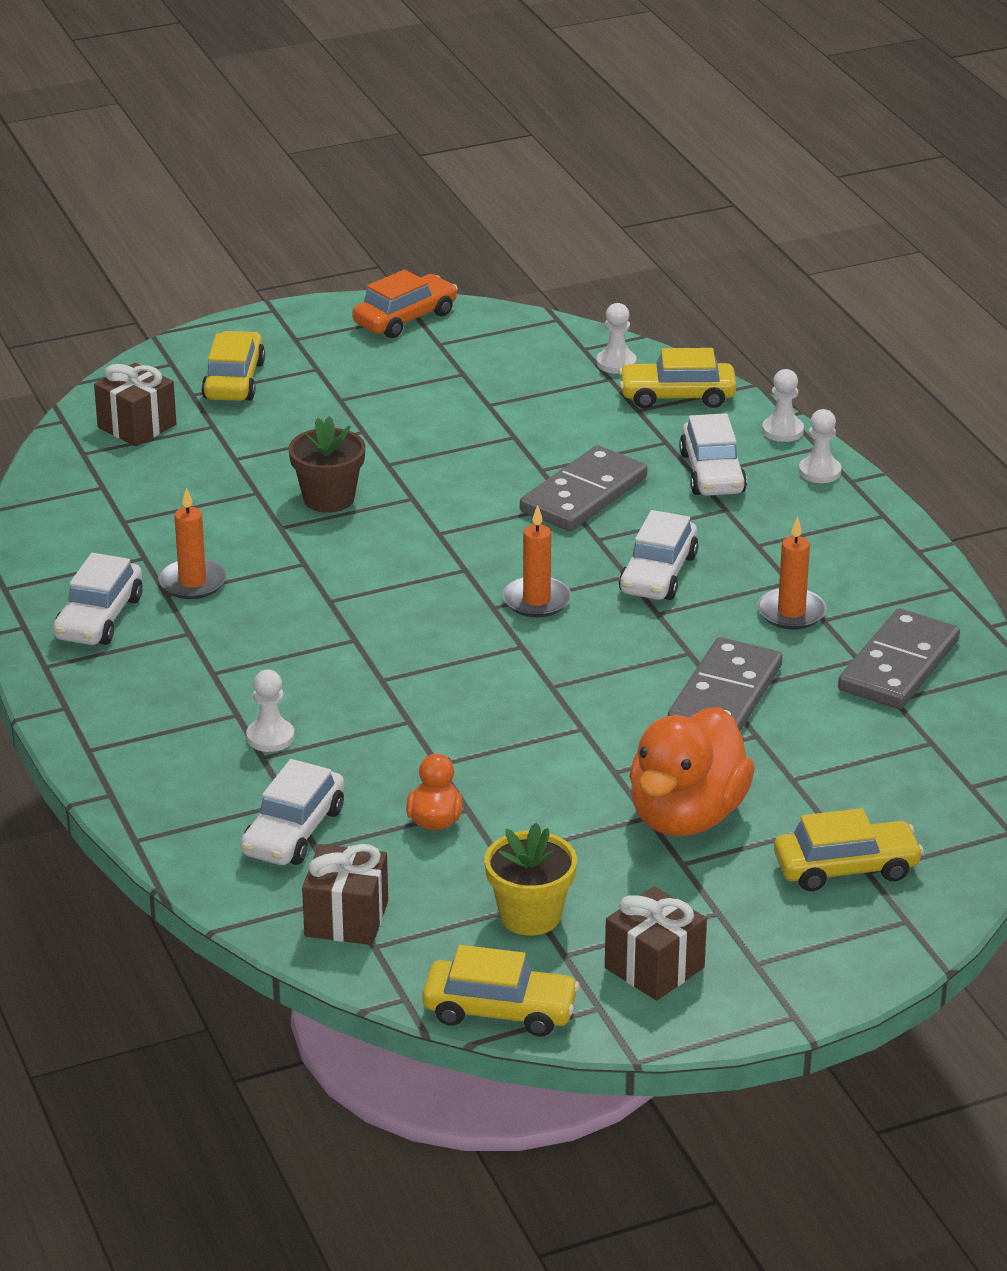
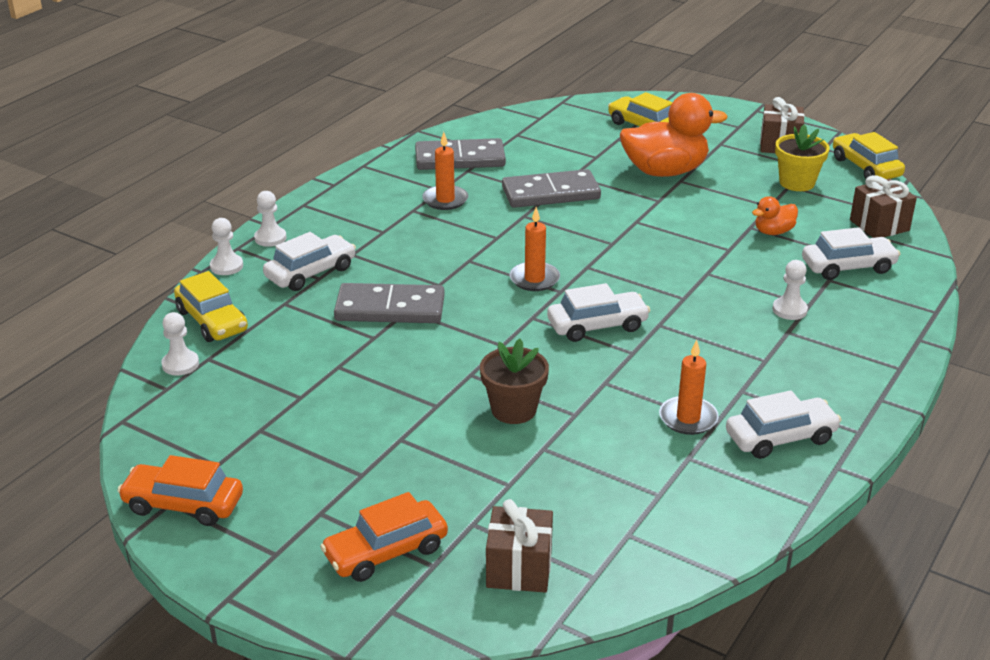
camera: 125 degrees left, 0 degrees up
(234, 380) = (386, 551): yellow car -> orange car
(658, 574) = (455, 251): white car -> white car (597, 326)

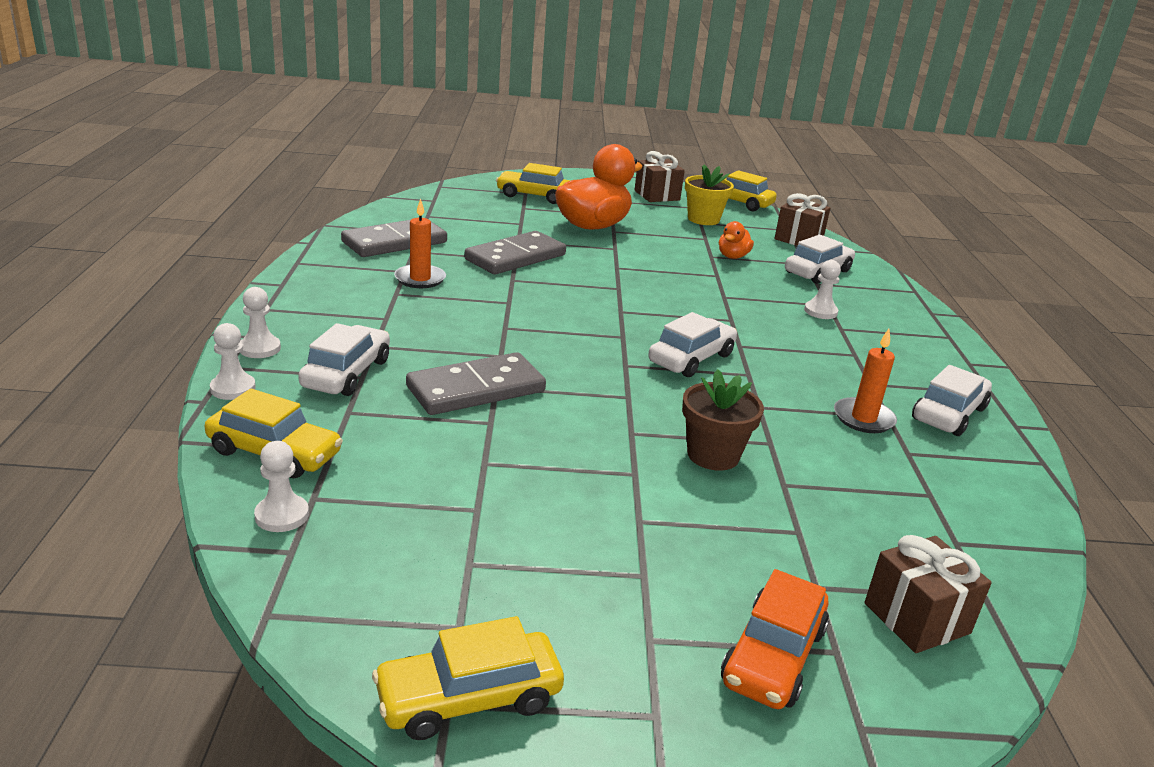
camera: 35 degrees left, 5 degrees down
(183, 504) = (469, 698): orange car -> yellow car
(534, 279) = (587, 331): orange candle -> none

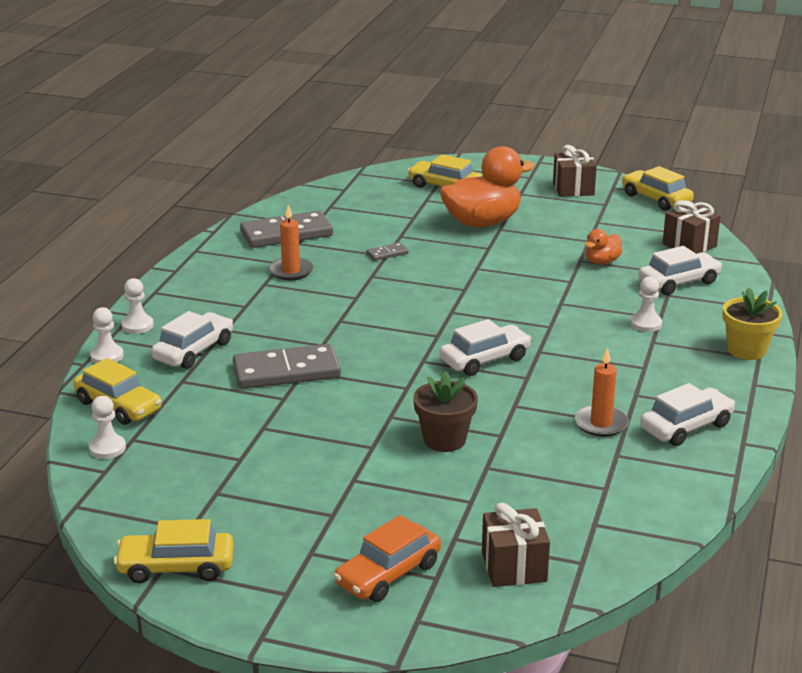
camera: 20 degrees right, 0 degrees up
(515, 257) = (387, 253): grey domino -> grey domino, size x0.44
(703, 219) = (603, 218): yellow flower pot -> yellow flower pot (746, 350)

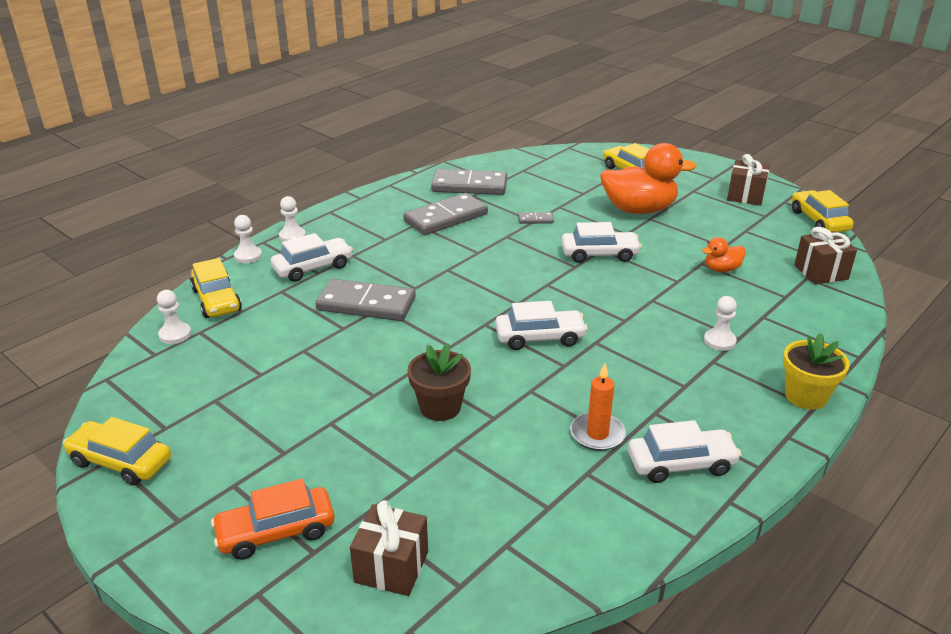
camera: 25 degrees right, 5 degrees up
(291, 271) = (446, 218): orange candle -> grey domino
(679, 282) = (783, 307): white car -> white car (599, 254)

